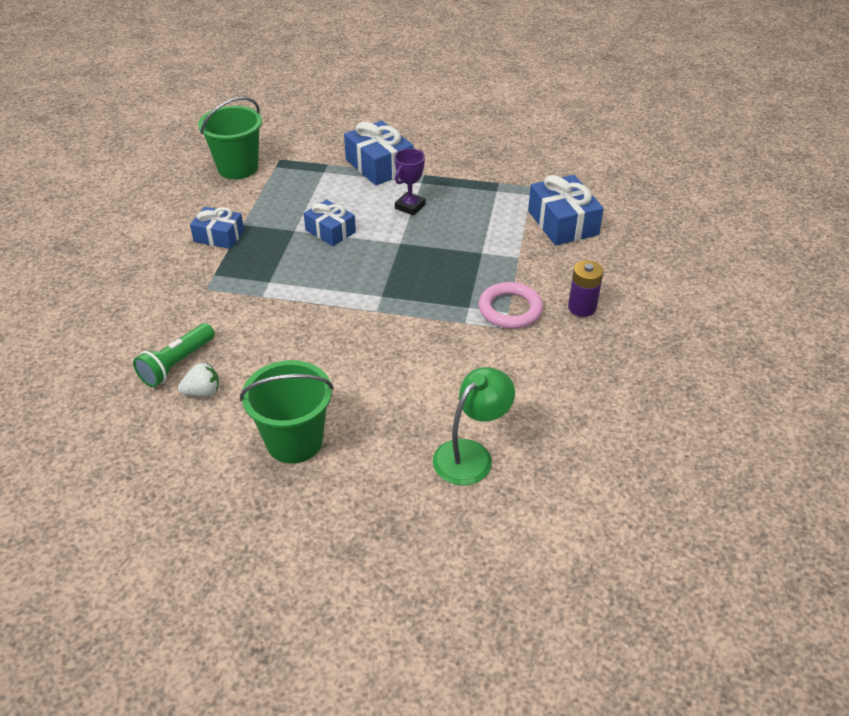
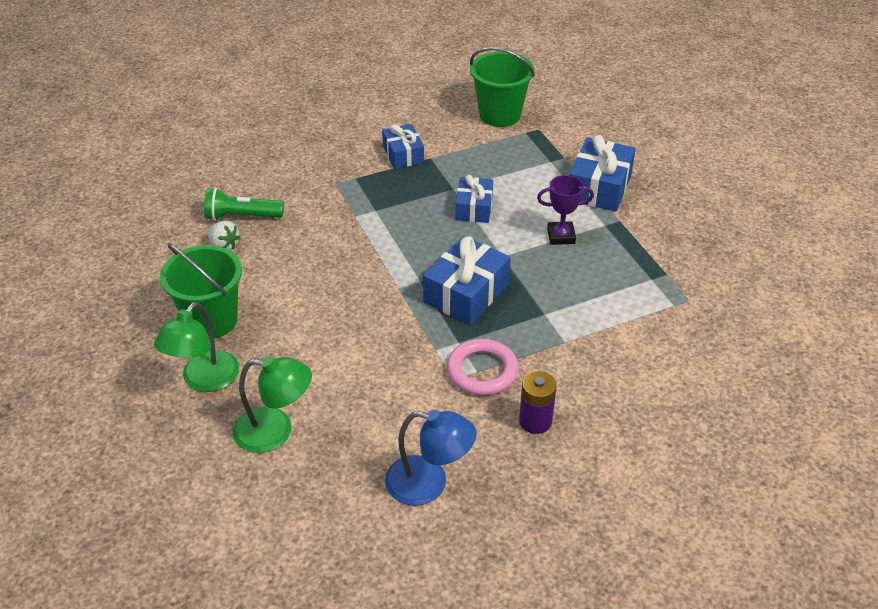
camera: 55 degrees right, 0 degrees up
(367, 477) = (204, 380): none -> green lamp
(562, 223) = (654, 349): blue gift -> blue gift (466, 293)
(599, 389) = (429, 484): none -> blue lamp

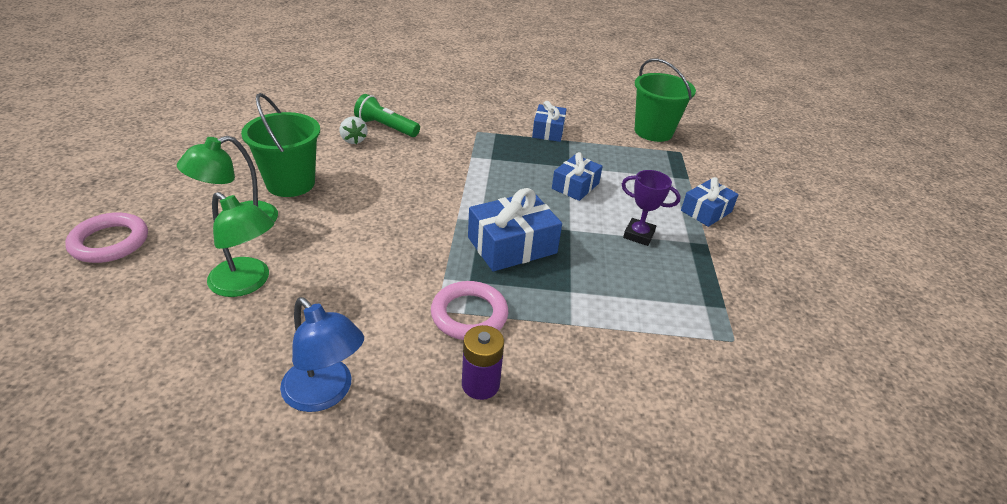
camera: 25 degrees right, 5 degrees down
(105, 455) = (110, 242): none -> pink ring
(599, 187) = (706, 211): blue gift -> blue gift, size x0.64

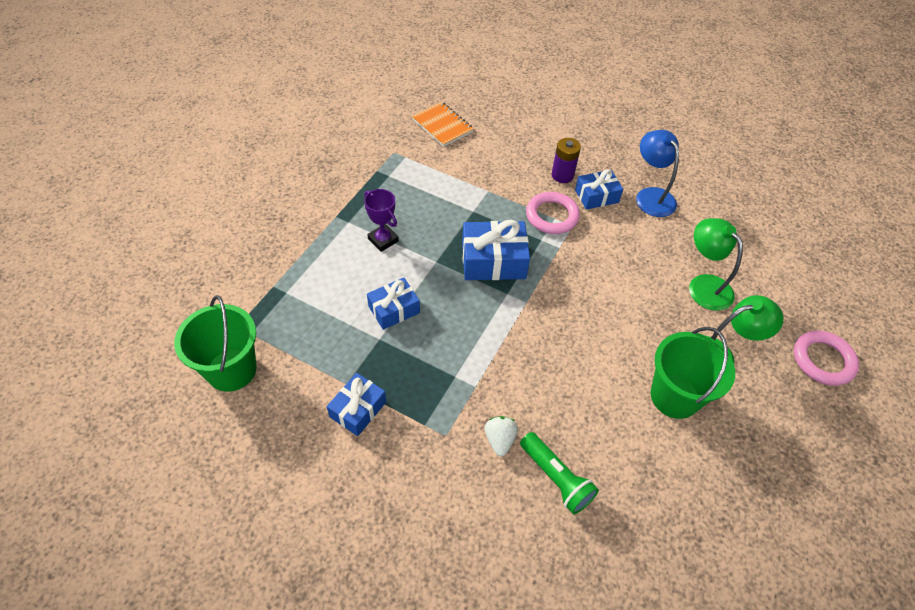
camera: 155 degrees left, 15 degrees up
(353, 140) = (601, 460): white strawberry -> white strawberry (499, 440)
(706, 211) = (300, 245): blue gift -> blue gift (596, 196)
(718, 415) = (442, 125): none -> orange notebook

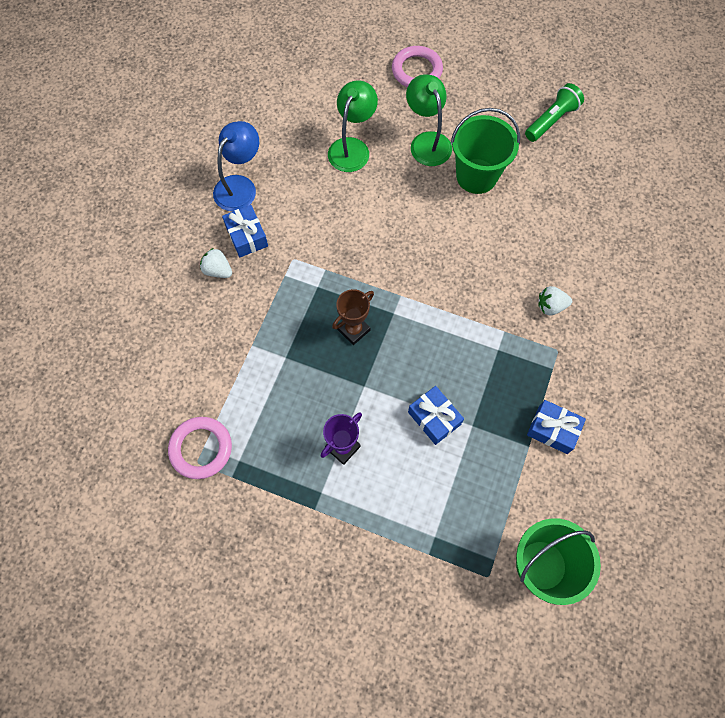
camera: 95 degrees left, 15 degrees up
(442, 125) = (141, 411): orange notebook -> none
(493, 261) = (353, 330): blue gift -> brown trophy
(552, 216) = (282, 278): pink ring -> pink ring (201, 449)
(556, 478) = (573, 261): green flashlight -> green flashlight (551, 120)
(562, 175) = (218, 270): purple battery -> white strawberry
(651, 196) = (240, 186): blue lamp -> blue lamp turned 150 degrees clockwise
(704, 285) = (352, 147): green lamp -> green lamp turned 150 degrees clockwise

